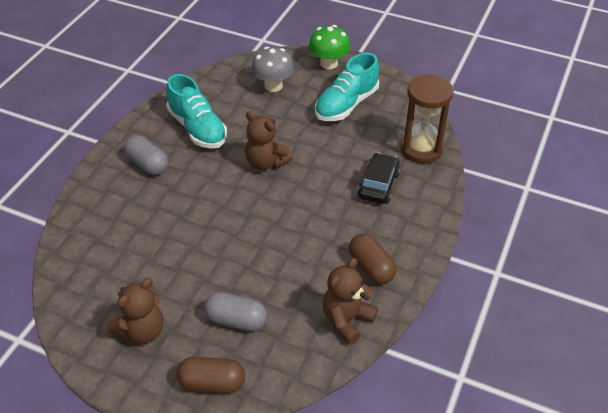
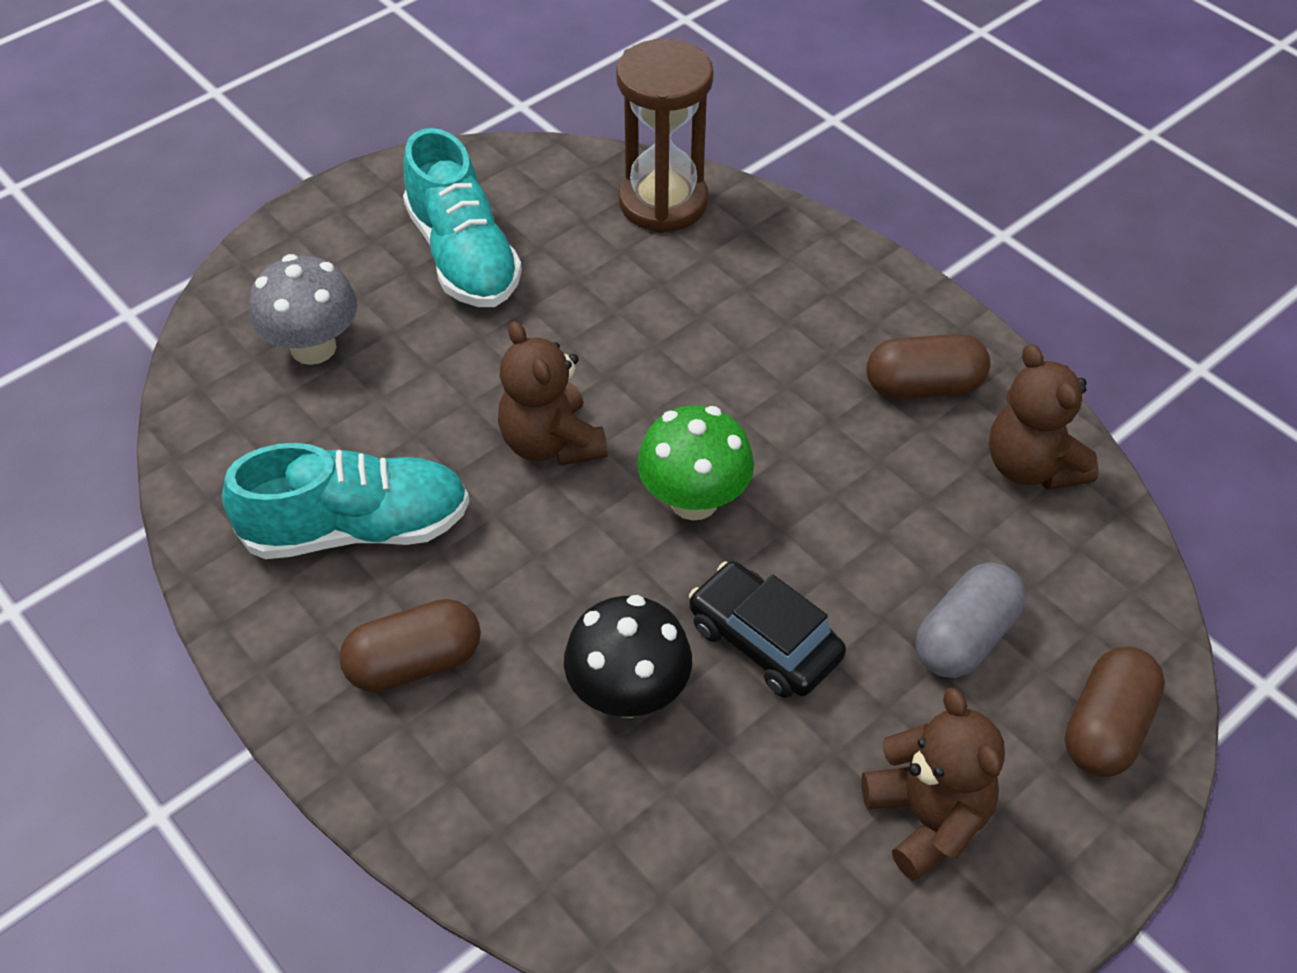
camera: 65 degrees left, 5 degrees up
(148, 164) = (414, 663): grey capsule -> brown capsule
(160, 224) = (628, 694): none -> black mushroom
(266, 163) = (551, 443): brown teddy bear -> brown teddy bear turned 90 degrees clockwise
(329, 64) = (313, 234): green mushroom -> green mushroom (694, 500)
(378, 185) = (721, 296): black car -> black car (764, 641)

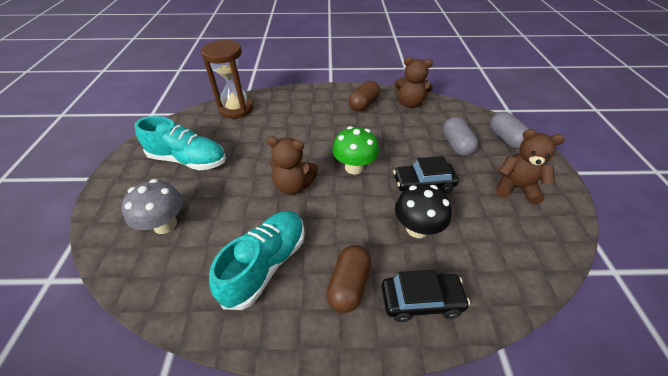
camera: 50 degrees left, 5 degrees down
(472, 782) = (421, 300): none -> black car
(1106, 727) = (505, 139): brown capsule -> grey capsule

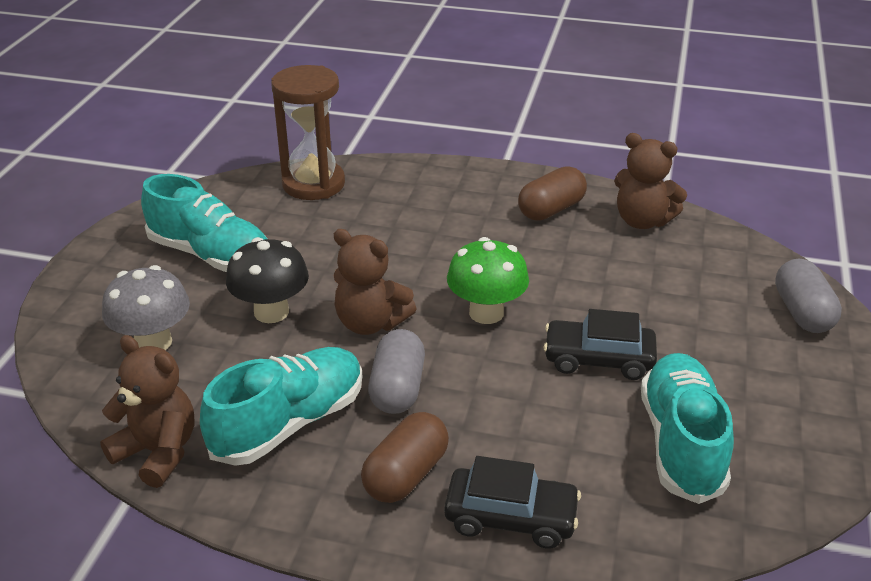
camera: 15 degrees right, 10 degrees down
(417, 228) = (553, 422): black mushroom -> black mushroom (271, 312)
(456, 145) = (696, 307): grey capsule -> grey capsule (397, 389)
(488, 226) = (681, 443): none -> turquoise shoe
(515, 188) = (770, 395): brown teddy bear -> brown teddy bear (158, 452)

